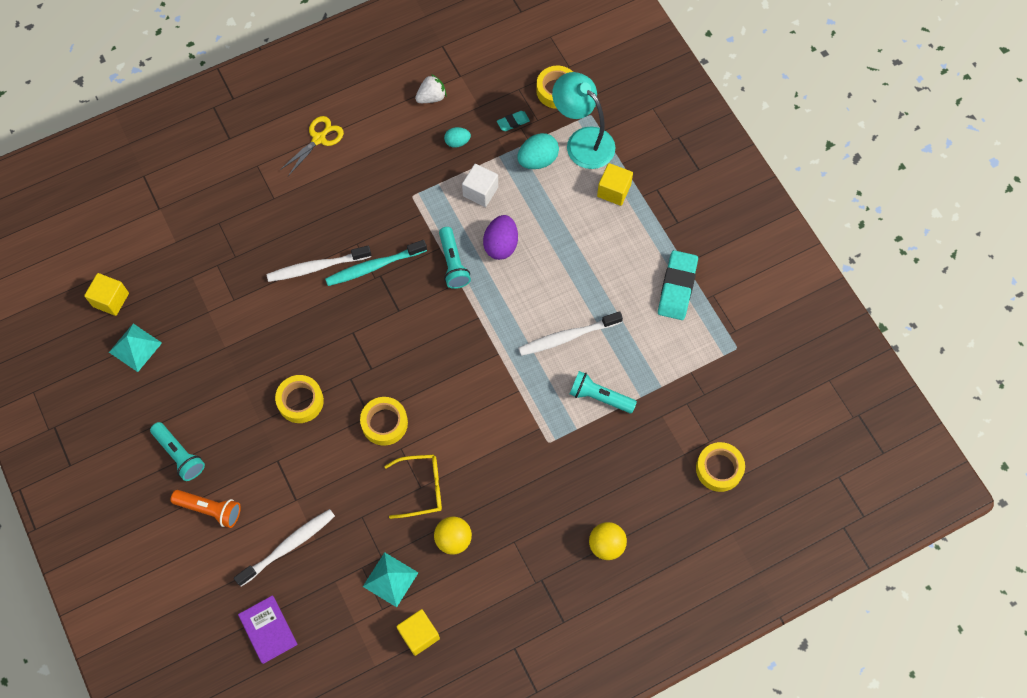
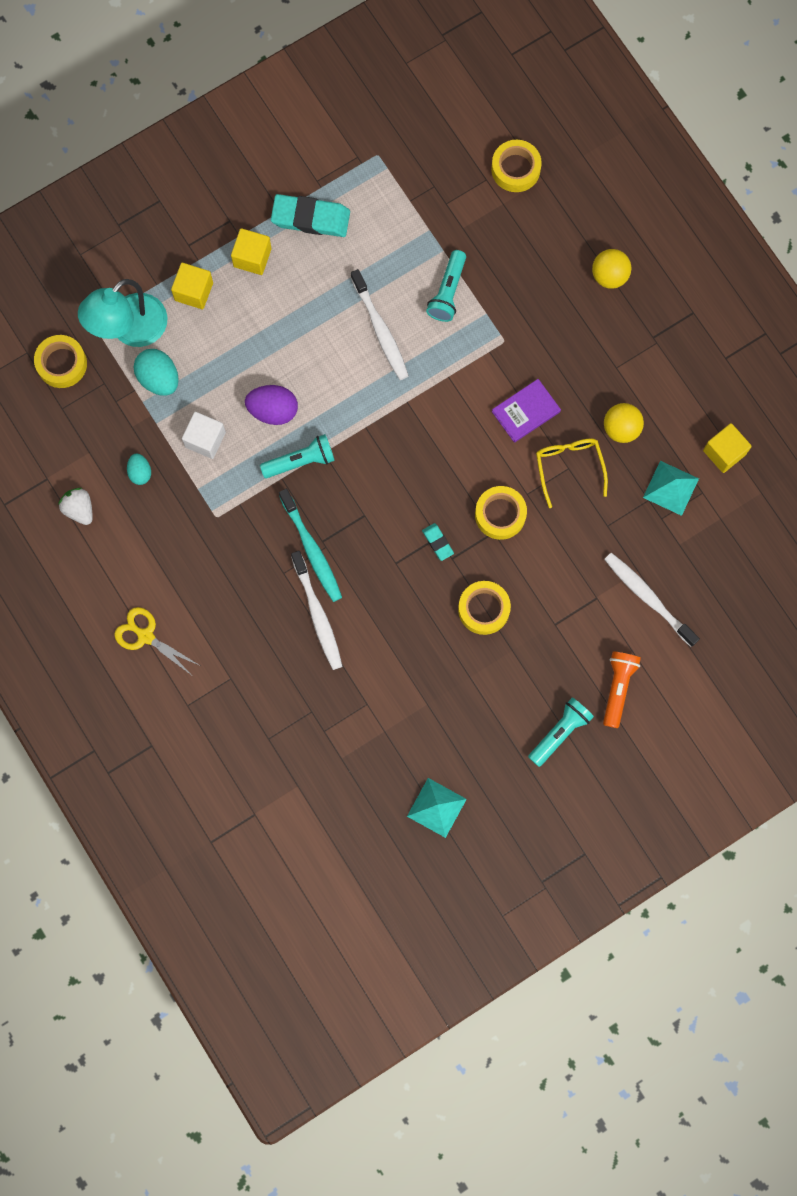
camera: 95 degrees left, 10 degrees up
(111, 300) = (379, 848): yellow cube -> yellow cube (252, 257)
(268, 630) = (738, 605): purple book -> purple book (526, 411)
(513, 122) = (109, 411): turquoise eraser -> turquoise eraser (437, 542)

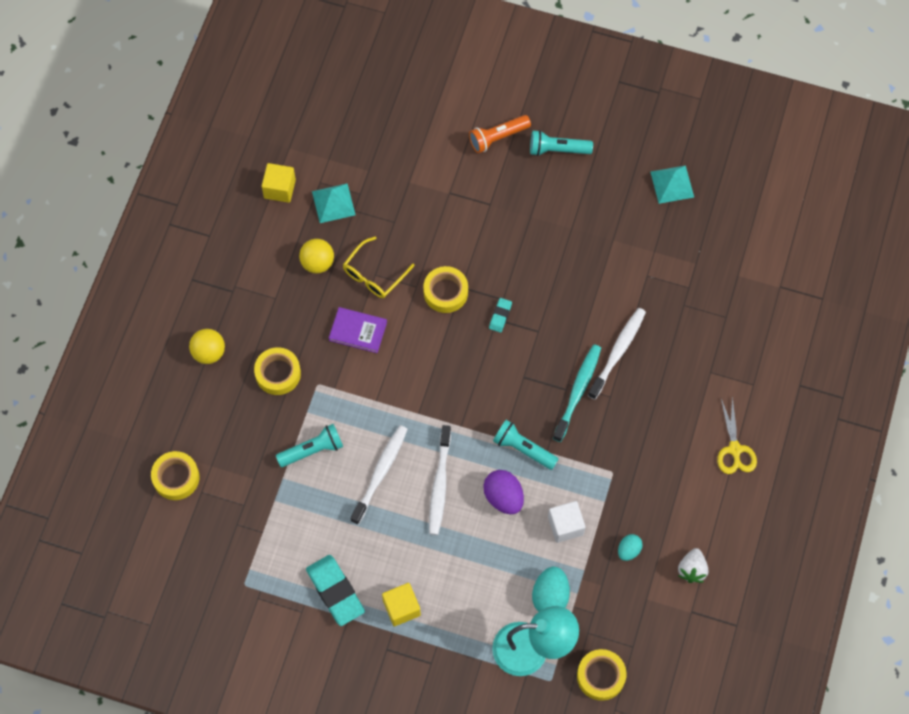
camera: 130 degrees left, 10 degrees down
(194, 291) = (463, 628): yellow cube -> none
(484, 609) = (519, 253): yellow tape -> yellow tape (278, 373)
(648, 598) = (422, 163): white toothbrush -> white toothbrush (439, 484)

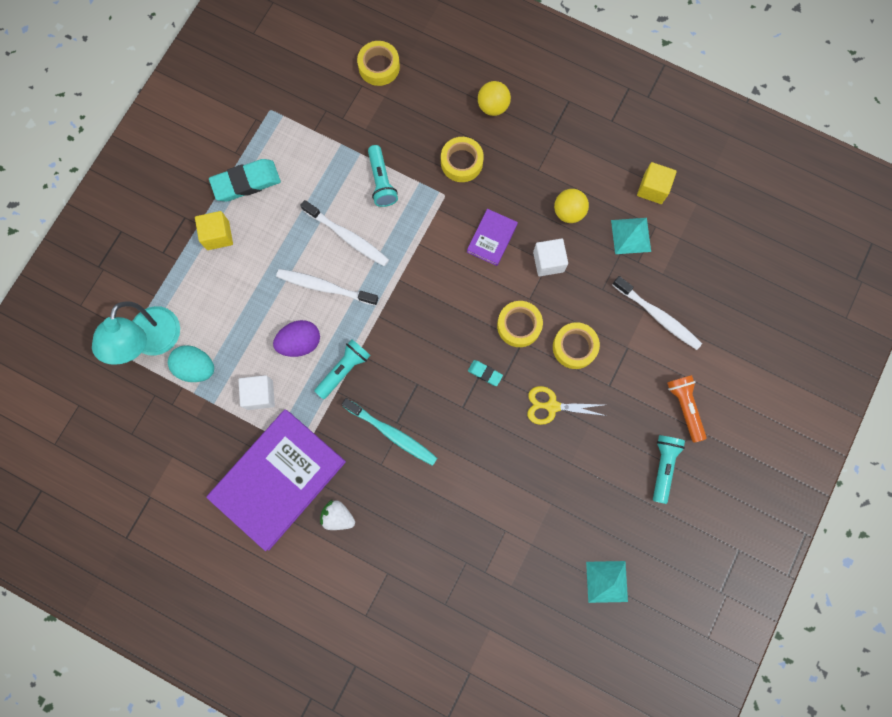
camera: 100 degrees right, 10 degrees up
(374, 274) = (548, 262): yellow glasses -> white cube
(601, 676) = (112, 399): yellow tape -> yellow tape (574, 347)
(617, 352) = (426, 482): white toothbrush -> white toothbrush (658, 316)
(628, 550) = (222, 449): turquoise egg -> none
(646, 489) = (278, 479): none -> purple book
(692, 569) = (189, 506): white strawberry -> white strawberry (338, 516)
(734, 449) = (300, 579): yellow scissors -> yellow scissors (552, 406)

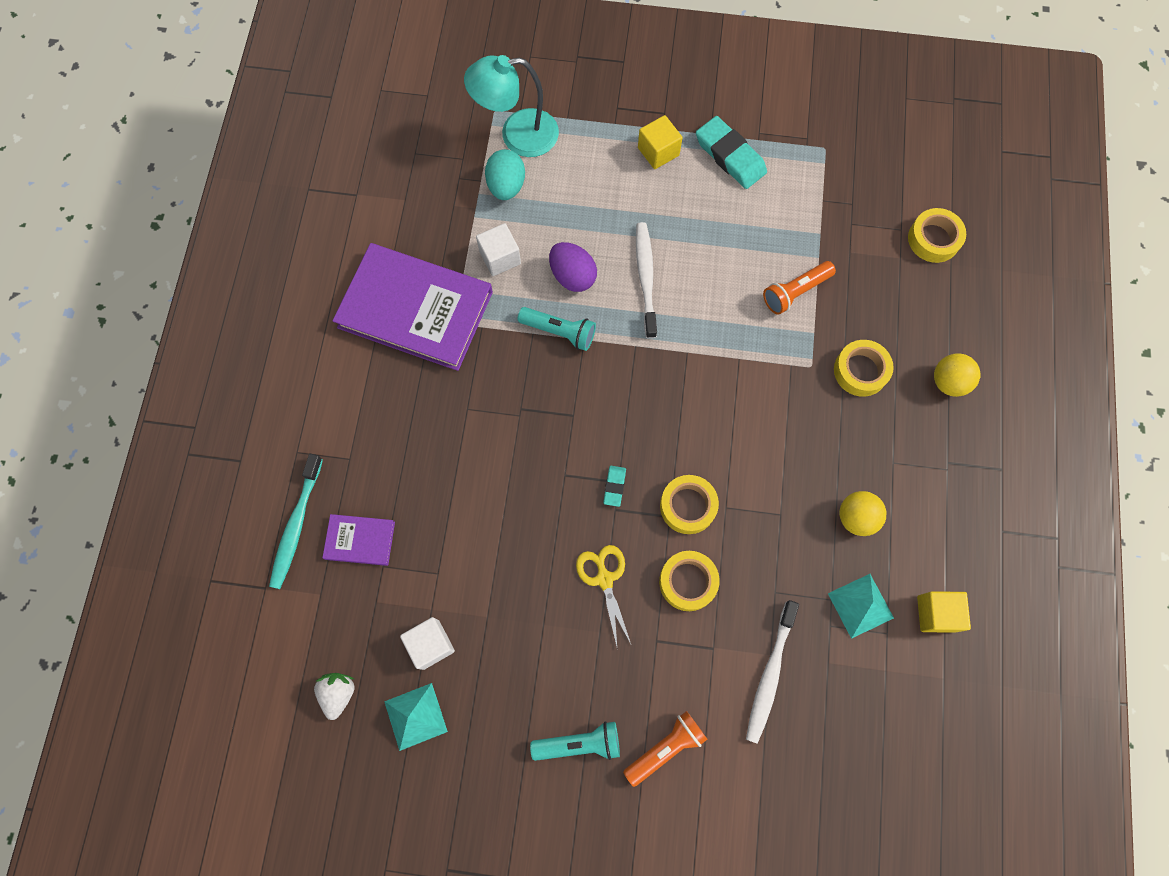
camera: 70 degrees right, 5 degrees down
(338, 516) = (395, 385): white strawberry -> white strawberry (338, 693)
(347, 237) = (713, 280): white toothbrush -> none
(381, 181) = (795, 292): turquoise flashlight -> orange flashlight
(392, 433) = (506, 408): turquoise toothbrush -> turquoise toothbrush (296, 525)
(492, 238) = (782, 438): purple book -> purple book (360, 540)
(548, 262) = (782, 514): white cube -> white cube (431, 644)

